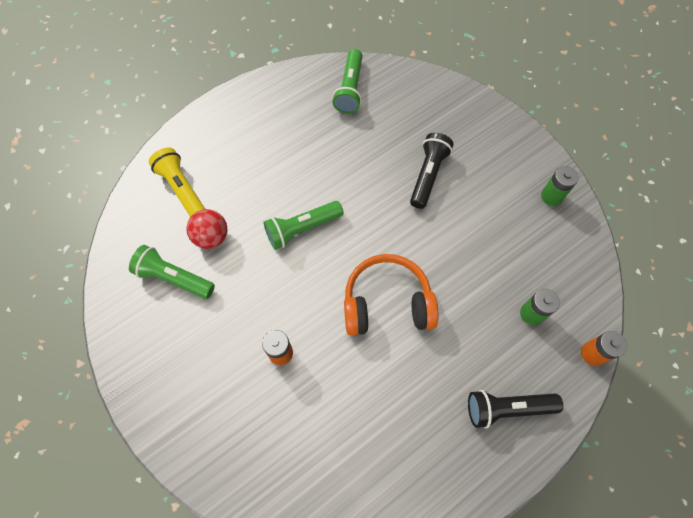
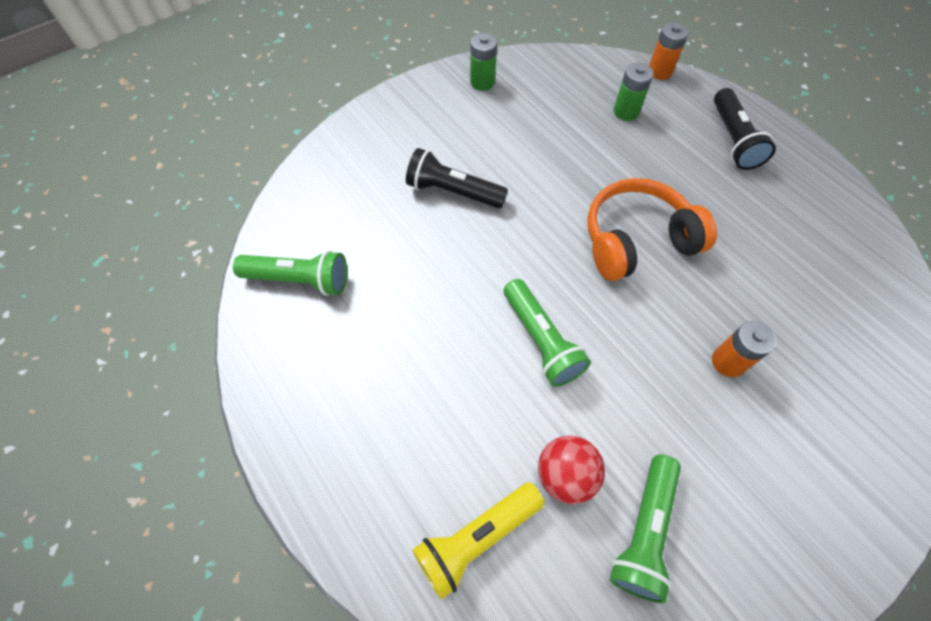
camera: 90 degrees left, 5 degrees down
(387, 303) = (637, 240): orange headphones -> orange headphones turned 75 degrees clockwise

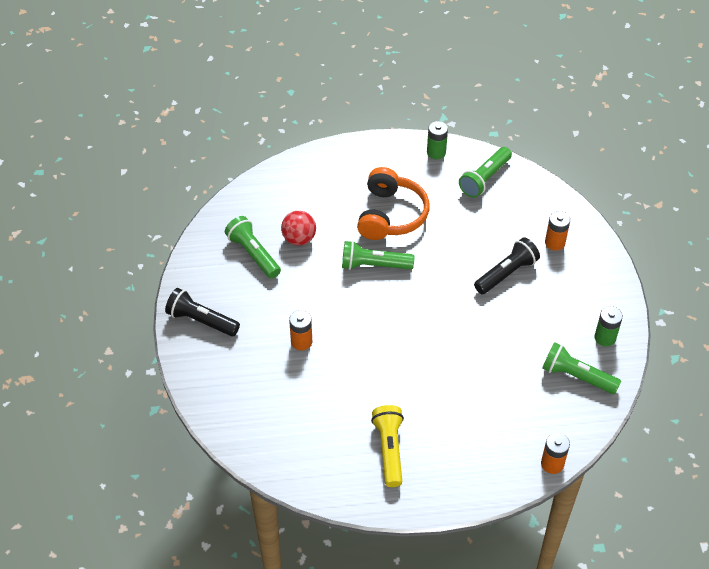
camera: 120 degrees right, 10 degrees down
(374, 165) = (555, 242): none -> orange battery
(477, 538) = (297, 194): yellow flashlight -> yellow flashlight (389, 450)
(547, 86) = (577, 376): none -> green flashlight
(626, 111) = (521, 412): green battery -> green battery (436, 152)
(637, 240) = (406, 348): orange headphones -> orange headphones (390, 215)
(733, 139) = (452, 464): black flashlight -> black flashlight (201, 320)

